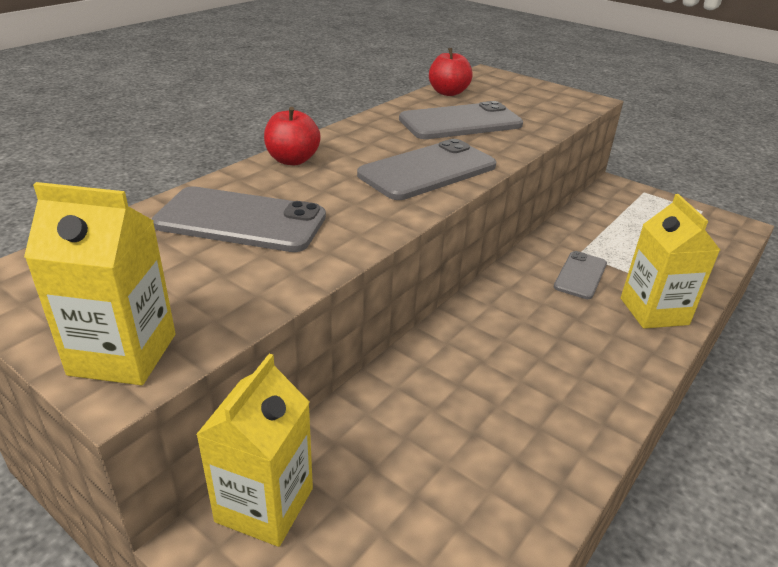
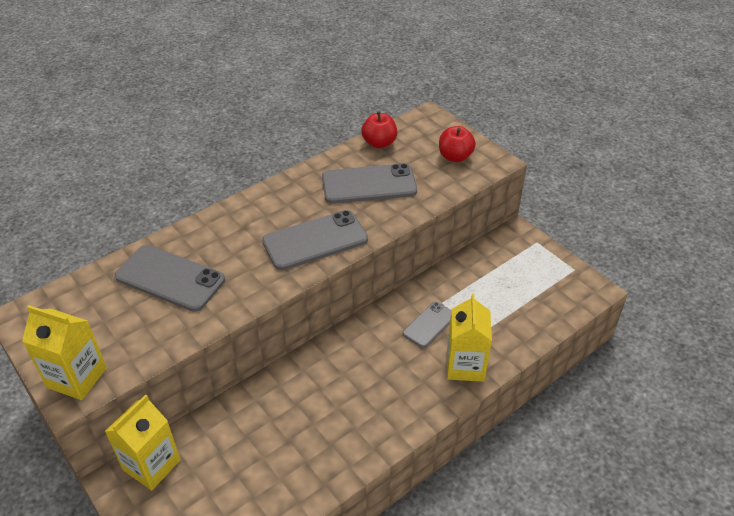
camera: 15 degrees right, 10 degrees up
(292, 160) = (224, 219): red apple -> red apple (455, 157)

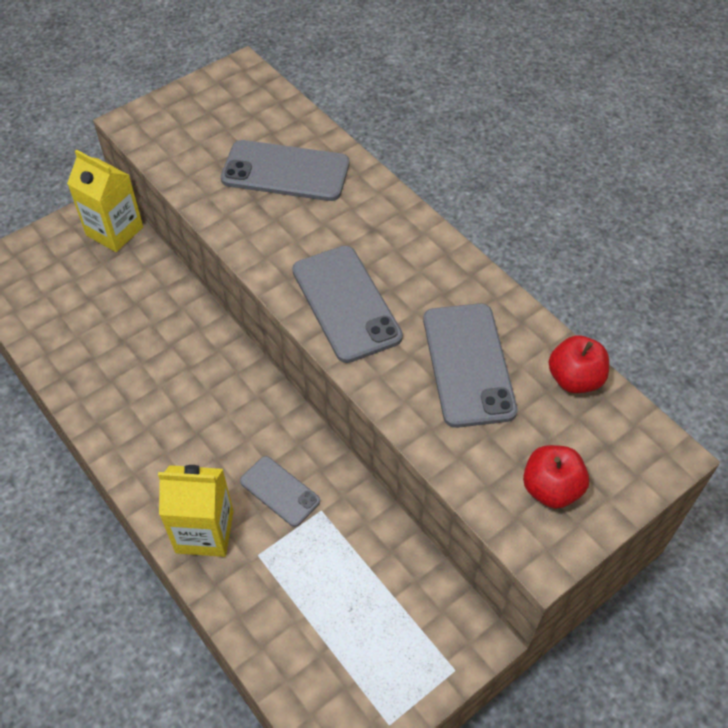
camera: 90 degrees right, 10 degrees up
(77, 377) = (153, 122): yellow carton -> none
(170, 278) = (285, 172): grey phone -> grey phone turned 75 degrees clockwise

